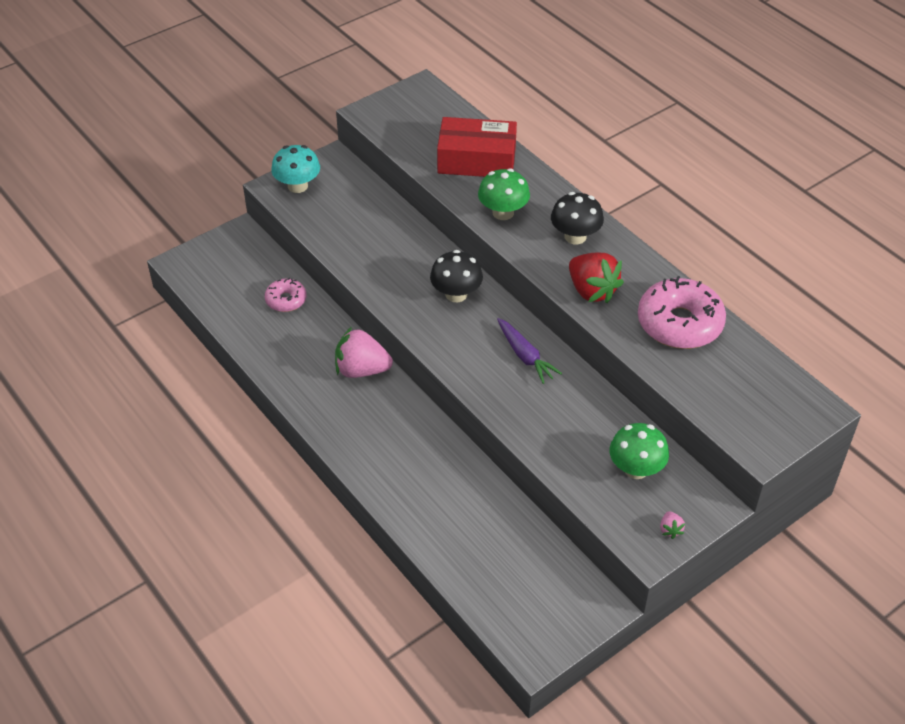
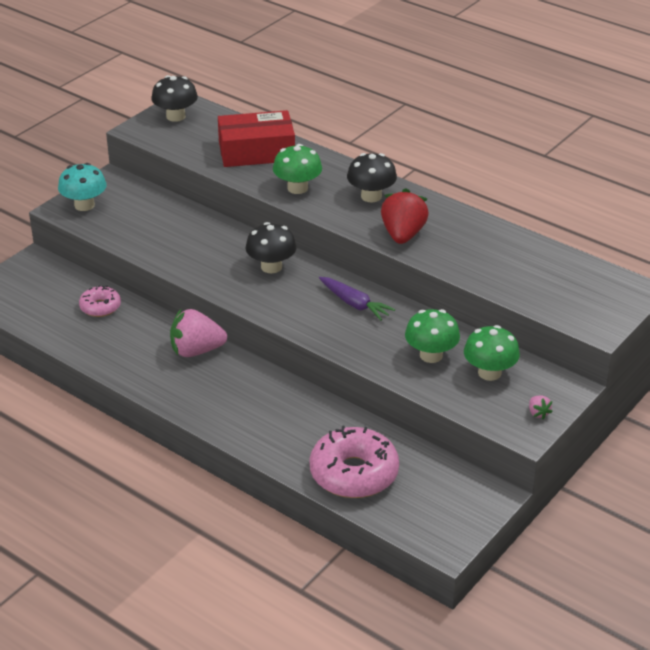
camera: 15 degrees left, 10 degrees down
(410, 102) = (176, 116): none -> black mushroom
(582, 435) = (431, 355): none -> green mushroom
(592, 291) = (403, 235): red strawberry -> red strawberry turned 120 degrees counterclockwise
(679, 323) = (491, 247): pink donut -> pink donut (354, 473)

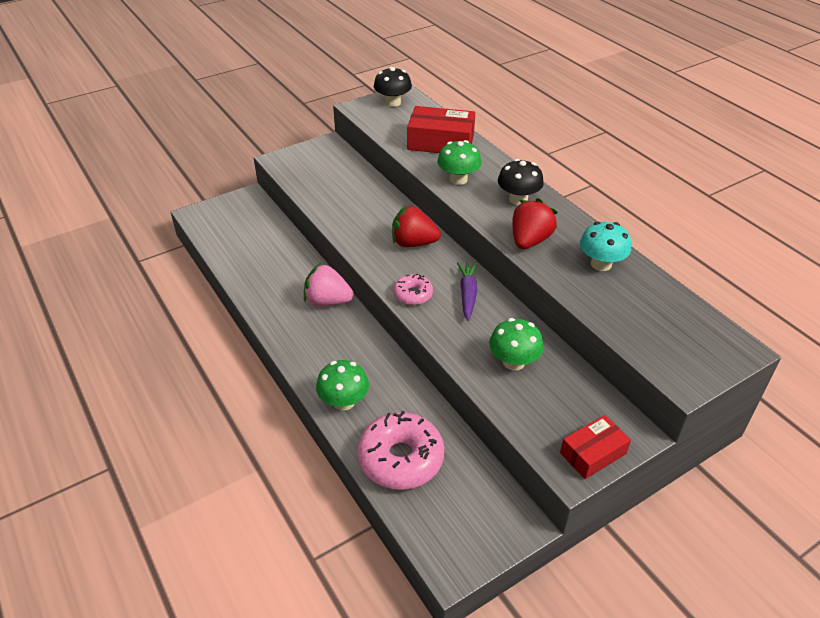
camera: 20 degrees right, 5 degrees up
(84, 205) = (296, 160): turquoise mushroom -> turquoise mushroom (601, 264)
(100, 307) = (275, 245): pink donut -> pink donut (413, 294)
(271, 267) = (413, 243): black mushroom -> red strawberry
(355, 304) = (467, 294): purple carrot -> purple carrot turned 150 degrees counterclockwise
(489, 373) = (562, 395): green mushroom -> green mushroom (344, 402)
(538, 413) = (593, 453): pink strawberry -> red box

